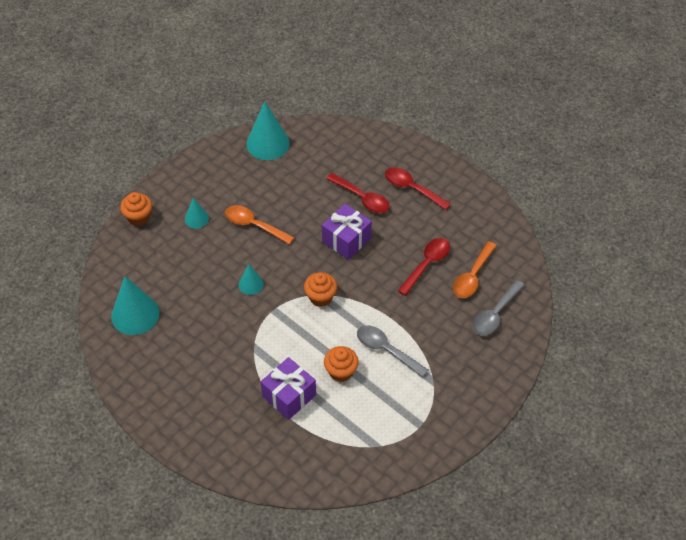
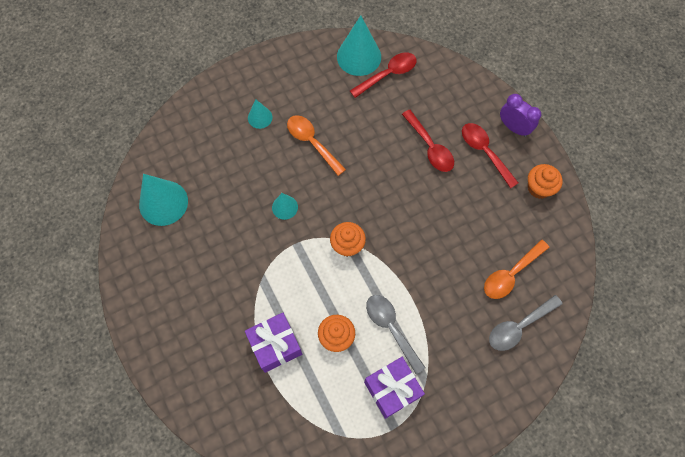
camera: 20 degrees right, 15 degrees up
(138, 217) = (206, 99): orange cupcake -> orange cupcake (539, 188)
(346, 240) = (397, 189): purple gift -> purple gift (392, 389)
(427, 264) = (468, 244): red spoon -> red spoon (388, 74)
(429, 162) = (513, 127): none -> purple clock

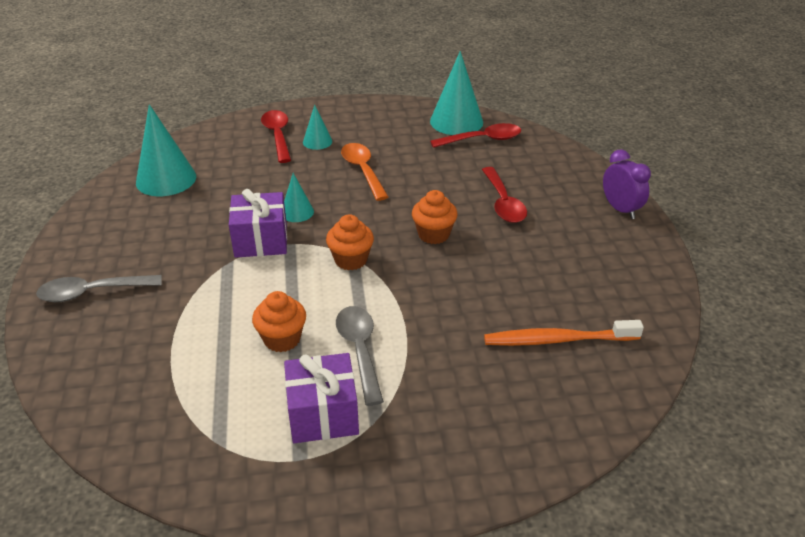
camera: 20 degrees right, 30 degrees down
(275, 345) = (199, 326): purple gift -> purple gift (261, 240)
(484, 152) = (572, 221): red spoon -> red spoon (277, 136)
(511, 274) = (557, 340): orange spoon -> orange toothbrush
(519, 326) = (545, 398): grey spoon -> grey spoon (92, 292)
(539, 188) = (634, 268): orange cupcake -> orange cupcake (433, 234)

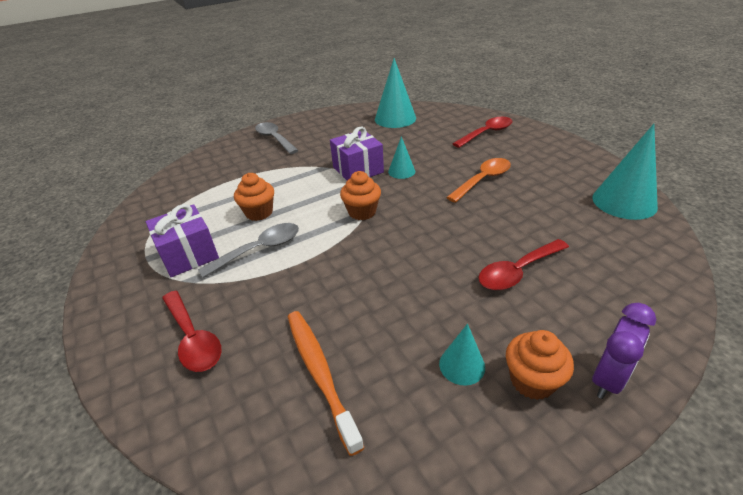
camera: 70 degrees right, 0 degrees up
(317, 141) = (499, 149): turquoise cone -> turquoise cone (462, 365)
(433, 234) = (427, 242): orange cupcake -> orange cupcake (532, 381)
(482, 140) = (614, 227): red spoon -> red spoon (193, 338)

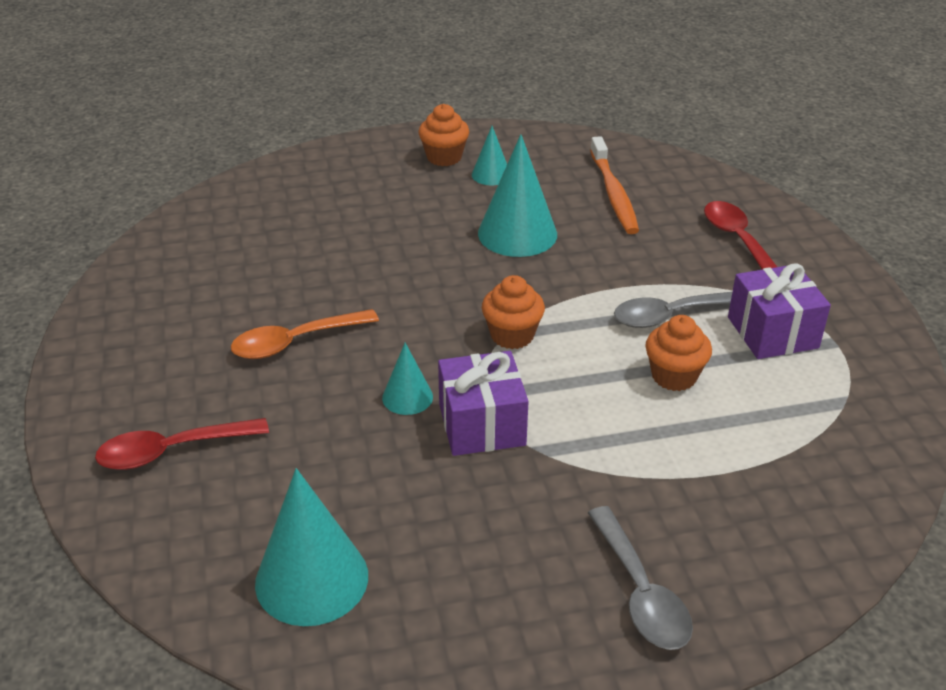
camera: 165 degrees left, 0 degrees up
(517, 271) = (377, 222): red spoon -> none
(608, 378) = (387, 147): purple clock -> none
(624, 202) = (160, 261): turquoise cone -> turquoise cone (517, 233)

